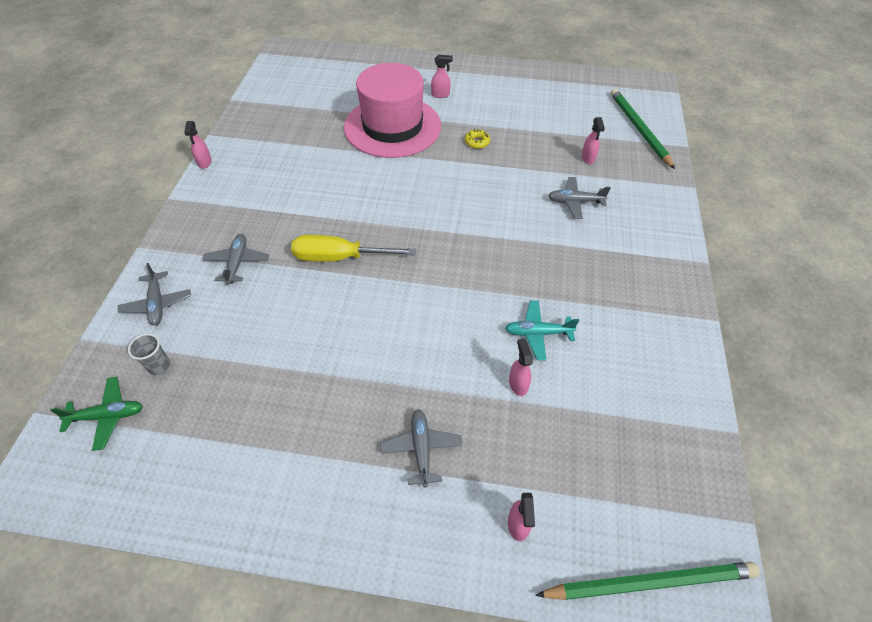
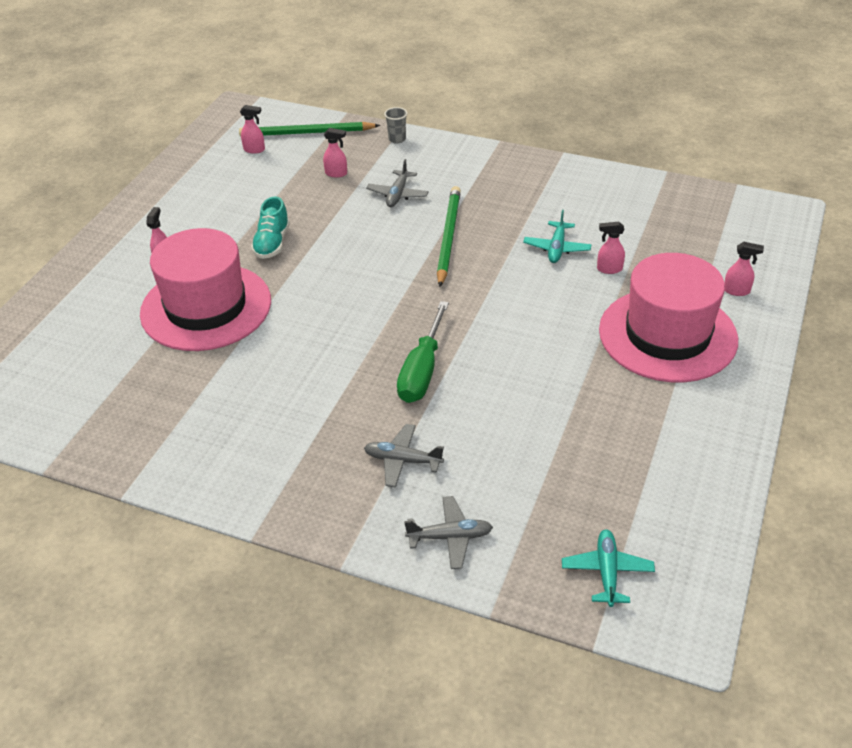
camera: 75 degrees left, 10 degrees down
(107, 416) = (607, 572): green plane -> turquoise plane
(159, 366) = (546, 529): grey cup -> grey cup (397, 139)
(204, 162) = (189, 498): pink spray bottle -> pink spray bottle (254, 150)
(339, 257) = (422, 371): yellow screwdriver -> green screwdriver
(421, 449) = (667, 335): grey plane -> pink hat
(477, 142) = (272, 243): yellow donut -> turquoise shoe
(650, 582) = (778, 237): green pencil -> green pencil (448, 237)

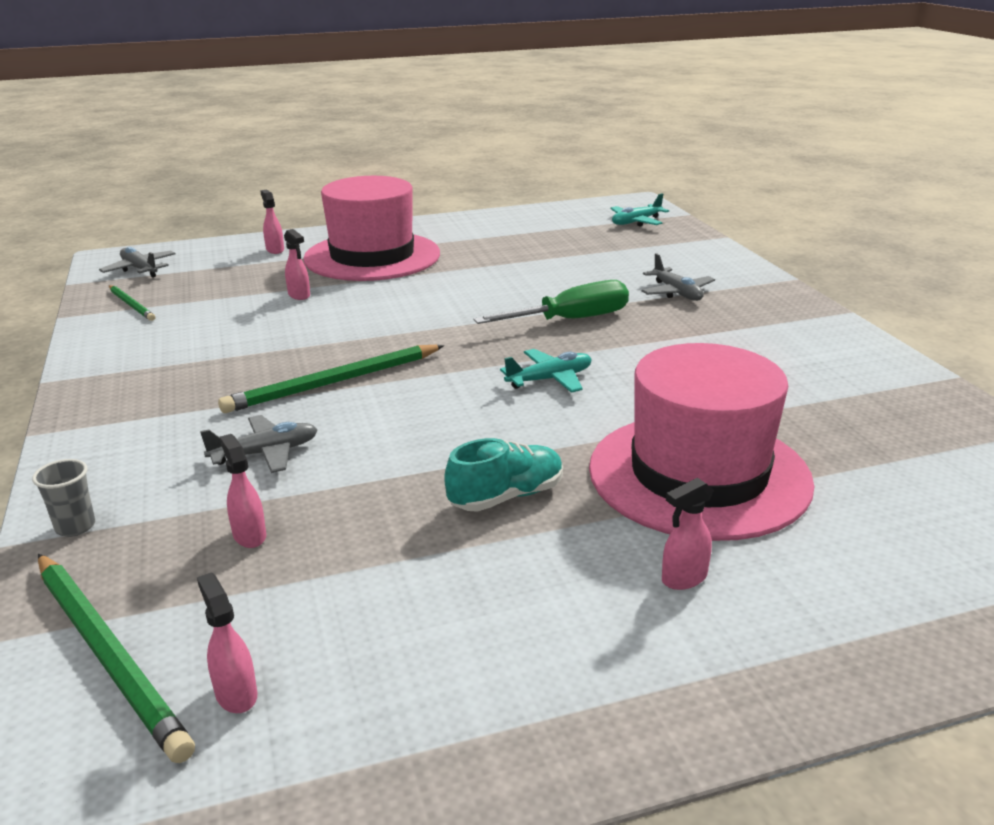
camera: 130 degrees left, 15 degrees down
(450, 537) = (703, 259): grey plane -> grey plane (140, 269)
(557, 248) = (288, 324): turquoise plane -> turquoise plane (550, 379)
(662, 199) = (131, 305): none -> green pencil

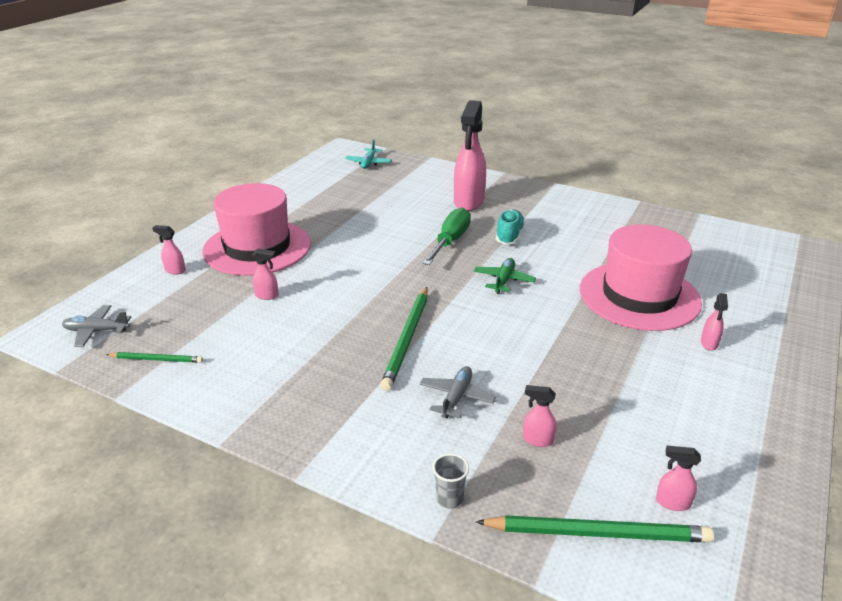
camera: 45 degrees left, 5 degrees up
(506, 496) = (596, 349): turquoise shoe -> turquoise shoe (509, 236)
(550, 379) = (504, 280): turquoise plane -> green plane
(677, 293) = (468, 202): grey plane -> pink spray bottle

